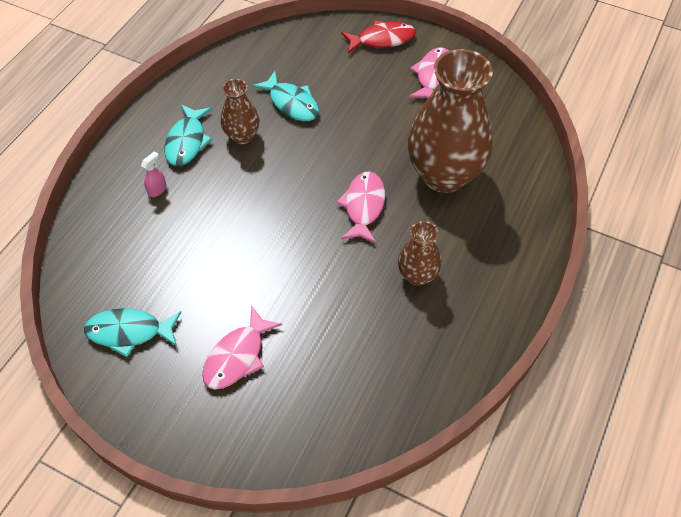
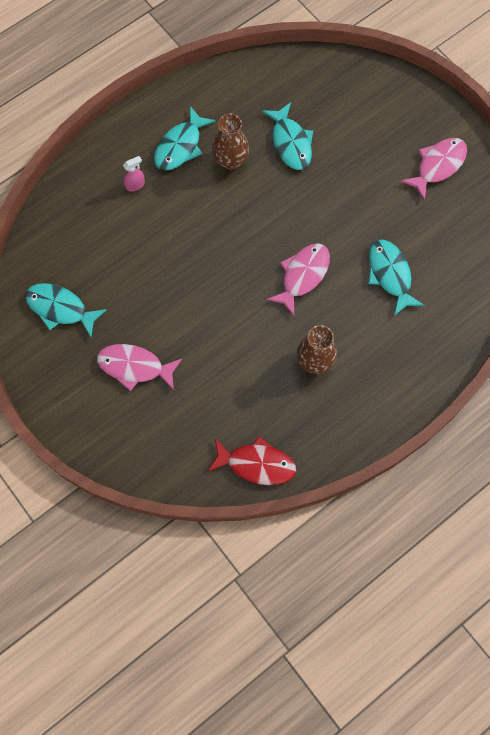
camera: 25 degrees right, 15 degrees up
(237, 356) = (135, 367): pink fish -> pink fish turned 45 degrees clockwise
(382, 39) = (410, 105): red fish -> red fish (256, 464)
(444, 175) = (390, 275): brown vase -> turquoise fish

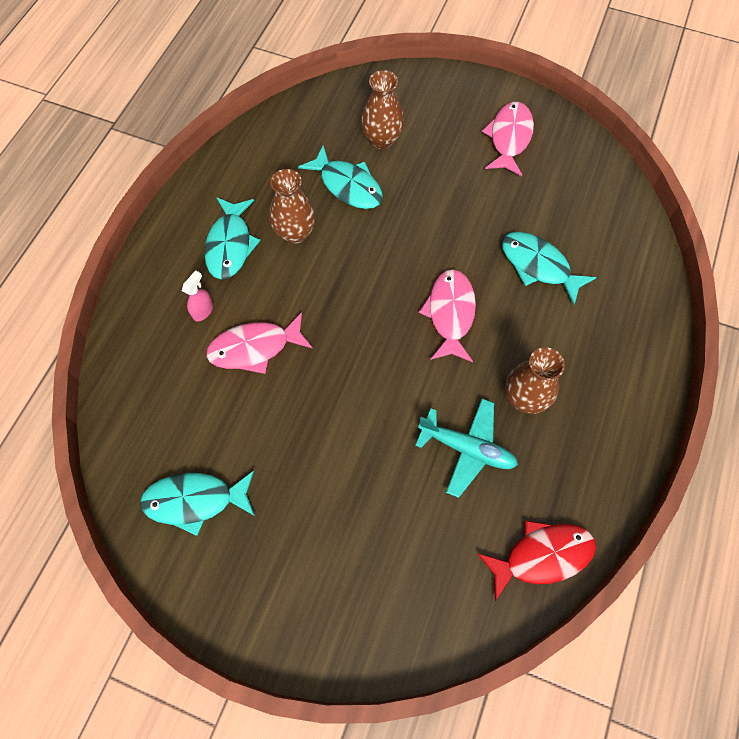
camera: 30 degrees left, 5 degrees down
(135, 367) = (328, 521): pink fish -> pink fish (255, 348)
(253, 371) = (467, 448): none -> turquoise plane
(339, 119) = (382, 140): none -> brown vase

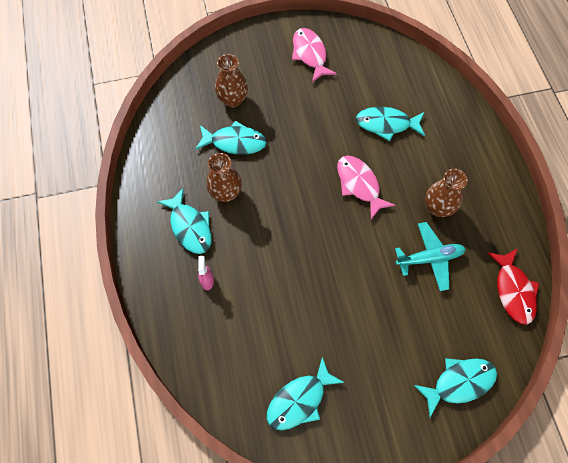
camera: 35 degrees left, 0 degrees up
(255, 348) = (259, 282): pink fish -> none
(386, 613) = (459, 382): none -> turquoise fish
(542, 556) = (513, 290): red fish -> red fish turned 135 degrees clockwise

